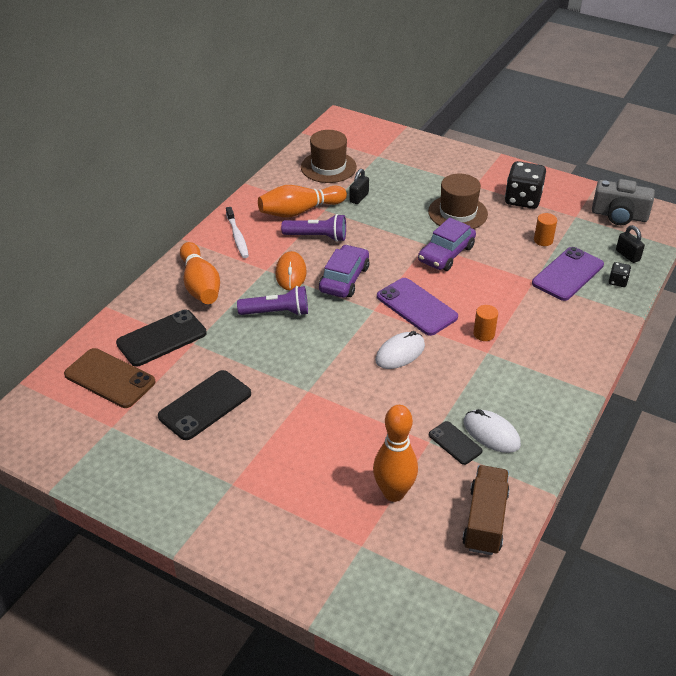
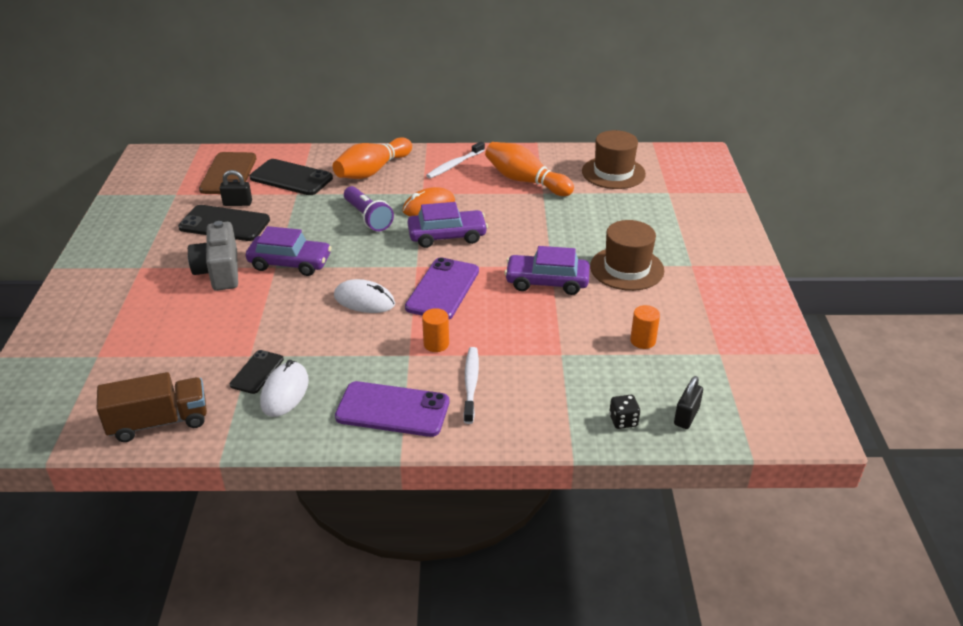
camera: 60 degrees right, 5 degrees down
(310, 380) = (290, 263): none -> purple car
(317, 237) = (496, 202): purple flashlight -> none
(359, 198) = (583, 204): black padlock -> black padlock (237, 203)
(393, 493) = (170, 354): orange bowling pin -> none
(523, 199) = (705, 305): black dice -> none
(541, 333) = (471, 384): none -> white toothbrush
(567, 274) = (597, 376): purple phone -> purple phone (392, 409)
(619, 216) = (763, 389): grey camera -> grey camera (219, 271)

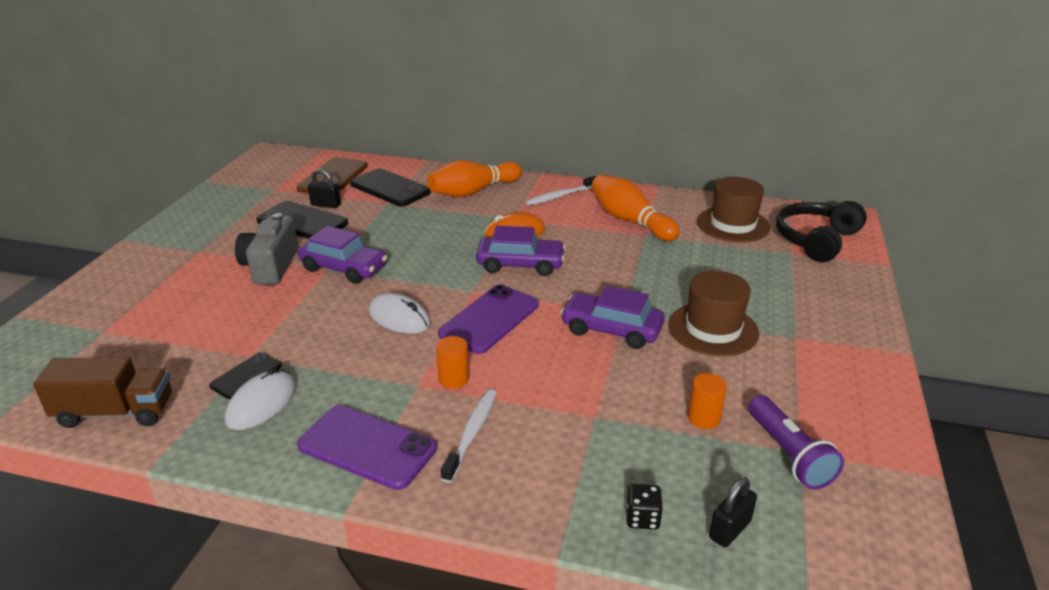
camera: 15 degrees right, 5 degrees down
(368, 217) = (446, 235): purple flashlight -> purple flashlight (789, 454)
(684, 178) = (816, 240): none -> black headphones

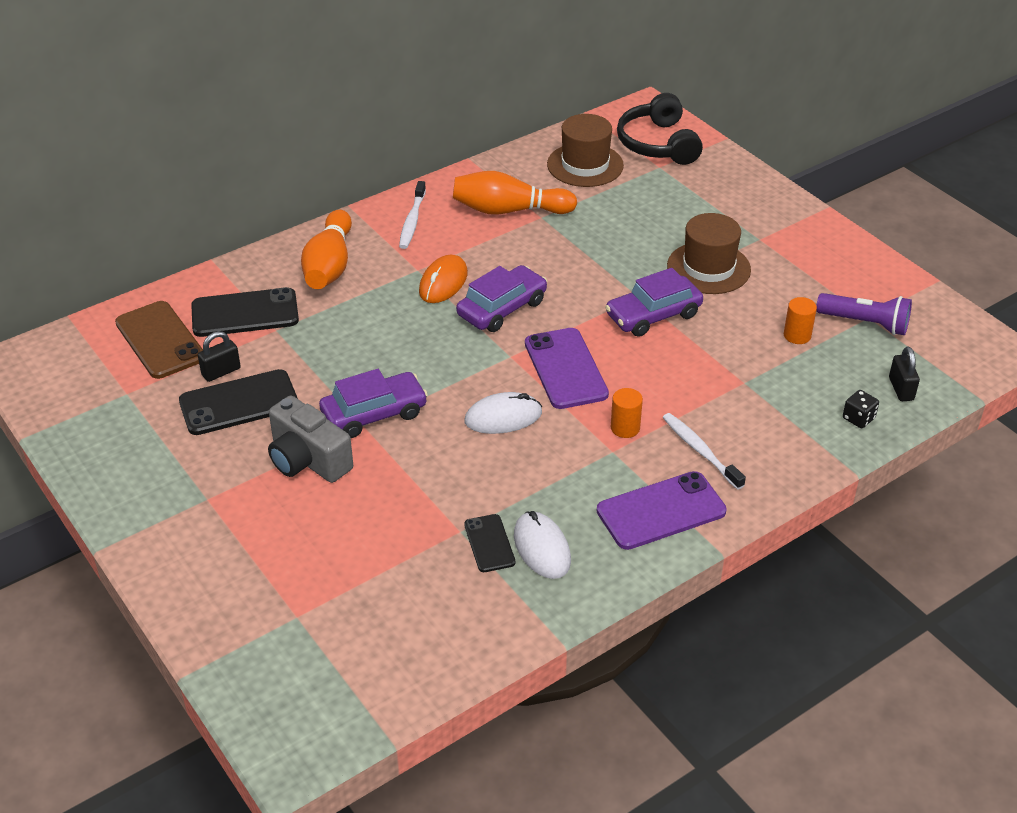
camera: 50 degrees left, 10 degrees up
(115, 412) = (457, 643): brown truck -> none

